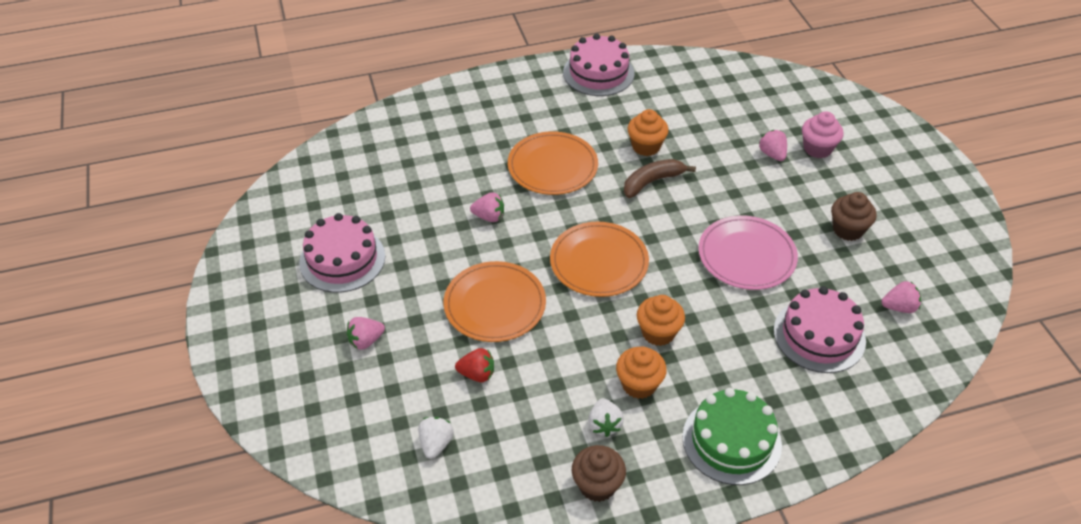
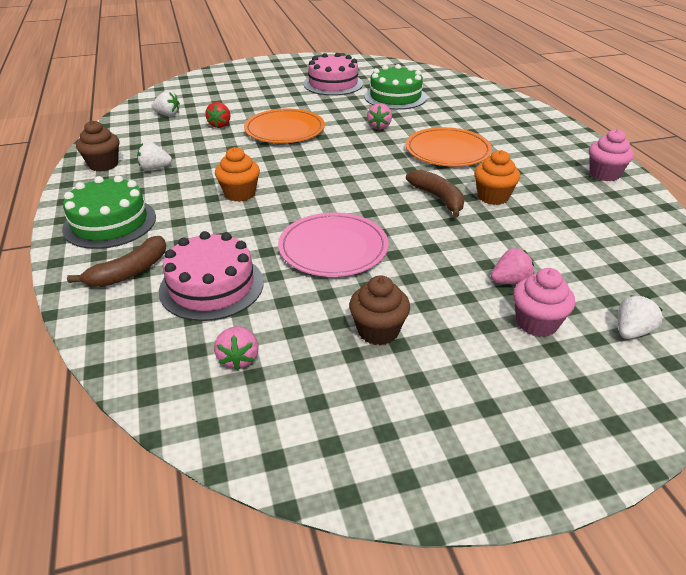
camera: 90 degrees right, 10 degrees down
(366, 341) = (259, 93): pink strawberry -> none
(399, 198) = (395, 97): none -> green cake
(598, 73) = (604, 174): pink cake -> pink cupcake
(599, 262) = (327, 169): orange plate -> none
(639, 384) = (187, 183): orange cupcake -> none
(812, 401) = (129, 272): none -> brown banana
(815, 108) = (631, 331): none -> white strawberry

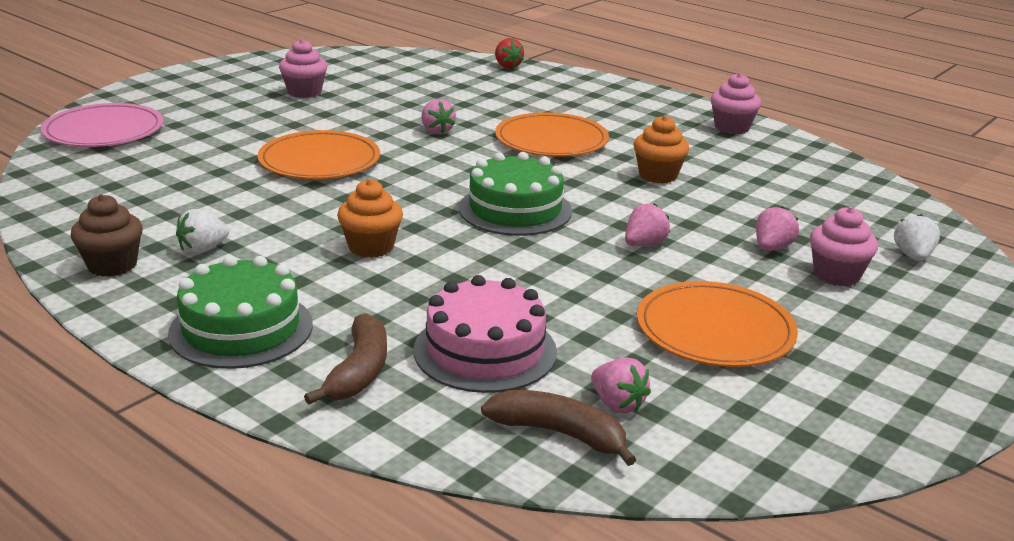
camera: 35 degrees left, 10 degrees down
(168, 114) = (111, 179): white strawberry -> none
(220, 125) = (217, 175): red strawberry -> red strawberry (507, 66)
(333, 84) = (304, 92): pink cake -> pink cupcake
(333, 248) = (565, 271): pink plate -> pink plate (104, 131)
(378, 331) = (715, 330): brown cupcake -> orange plate
(395, 97) = (409, 93): green cake -> green cake (515, 209)
(413, 246) = (644, 244): none -> pink strawberry
(438, 198) = (606, 191): brown banana -> brown banana (559, 434)

